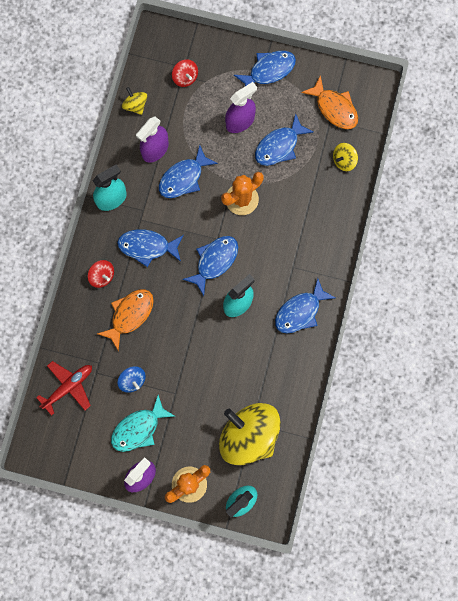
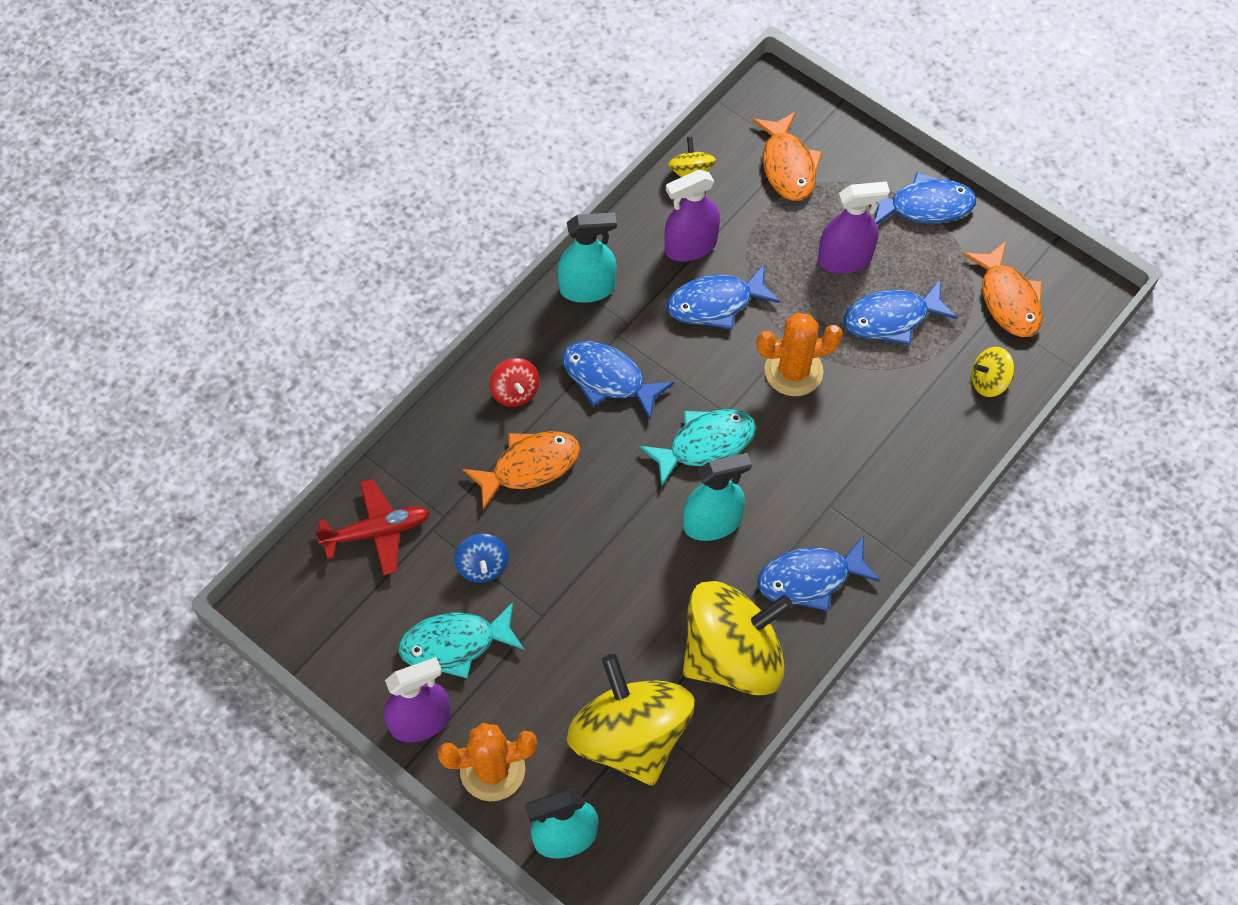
camera: 25 degrees right, 15 degrees down
(185, 78) = (787, 165): red spinning top -> orange fish
(214, 261) = (705, 444): blue fish -> turquoise fish
(280, 370) = (733, 655): none -> yellow spinning top

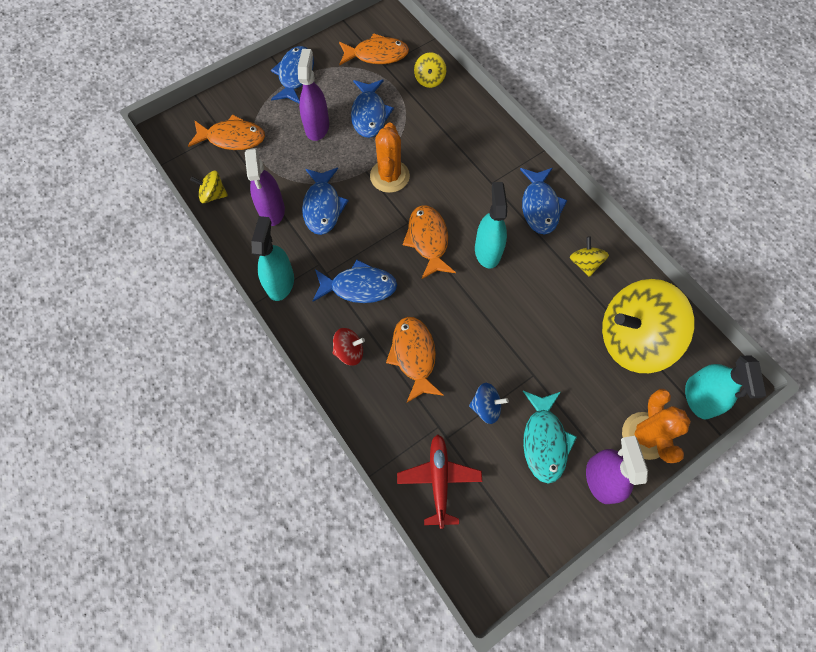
camera: 75 degrees left, 5 degrees up
(608, 378) = (359, 287): blue fish -> blue fish turned 135 degrees counterclockwise
(705, 444) = (428, 240): turquoise fish -> orange fish
(733, 655) = (584, 263): yellow spinning top -> yellow spinning top, size x0.43

